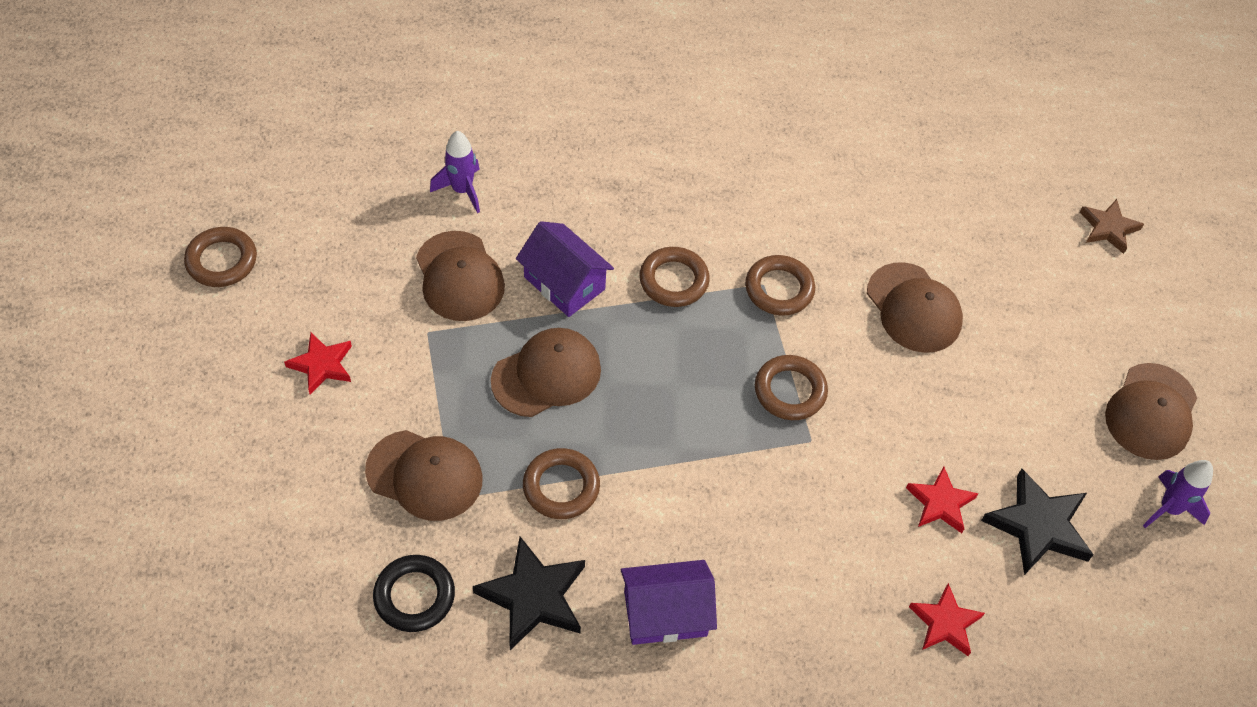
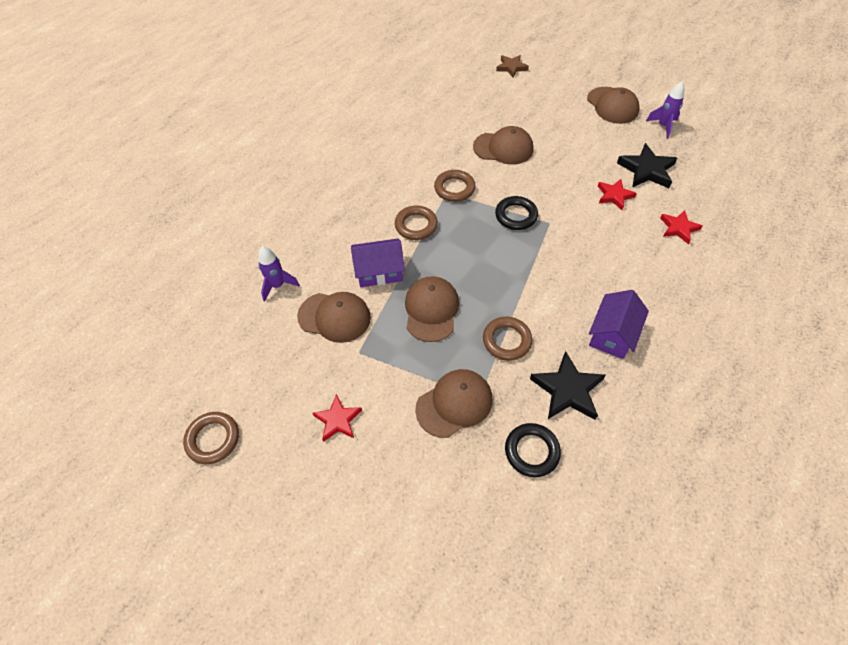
camera: 50 degrees left, 0 degrees up
(790, 391) = (516, 216): brown ring -> black ring

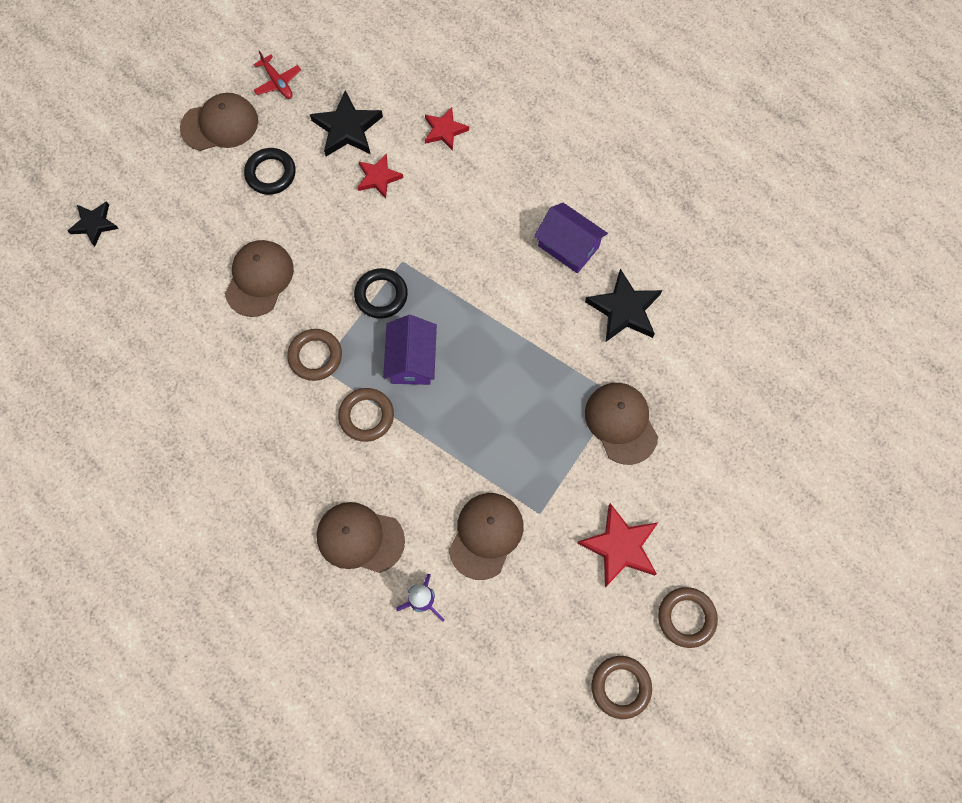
camera: 80 degrees left, 15 degrees up
(338, 420) = (620, 547): red star -> red star, size x1.55
(379, 271) = (429, 473): purple house -> purple house (412, 360)
(431, 310) = (499, 423): brown cap -> brown cap (360, 538)
(506, 340) = (555, 352): brown ring -> brown ring (686, 617)
(511, 67) = (94, 224): brown star -> black star
(531, 451) = (683, 362): black ring -> black ring (271, 174)
(663, 126) = (277, 82): purple rocket -> red plane

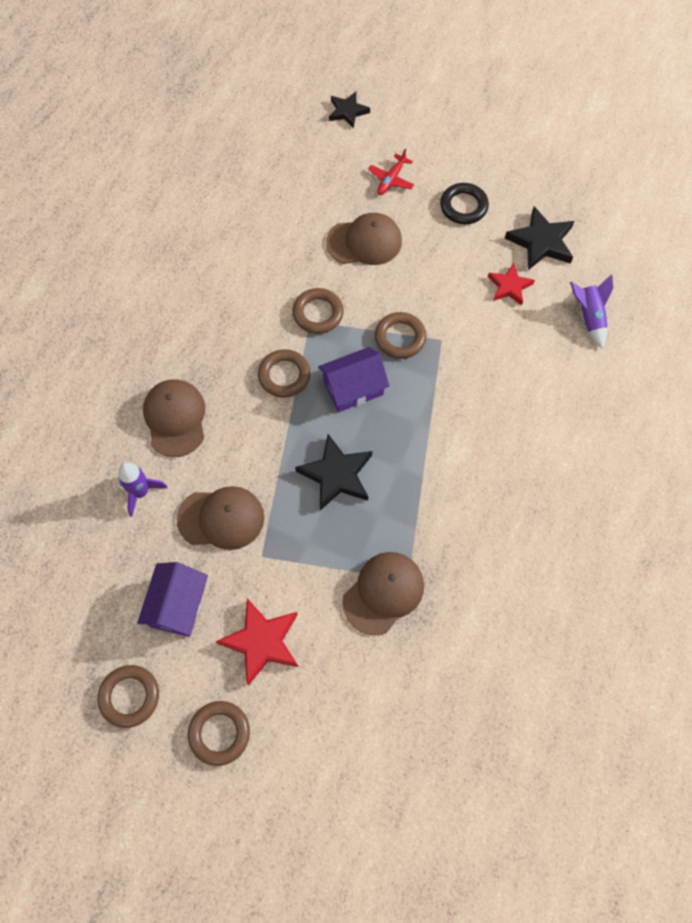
camera: 65 degrees right, 5 degrees down
(220, 124) = (485, 151): brown cap -> none
(277, 82) = (551, 172): red plane -> red plane (391, 179)
(381, 295) = (400, 338): black ring -> brown ring
(445, 130) = (588, 317): red star -> purple rocket
(568, 246) = (536, 471): purple house -> purple house (178, 605)
(624, 310) = (500, 549): black star -> black star (336, 475)

